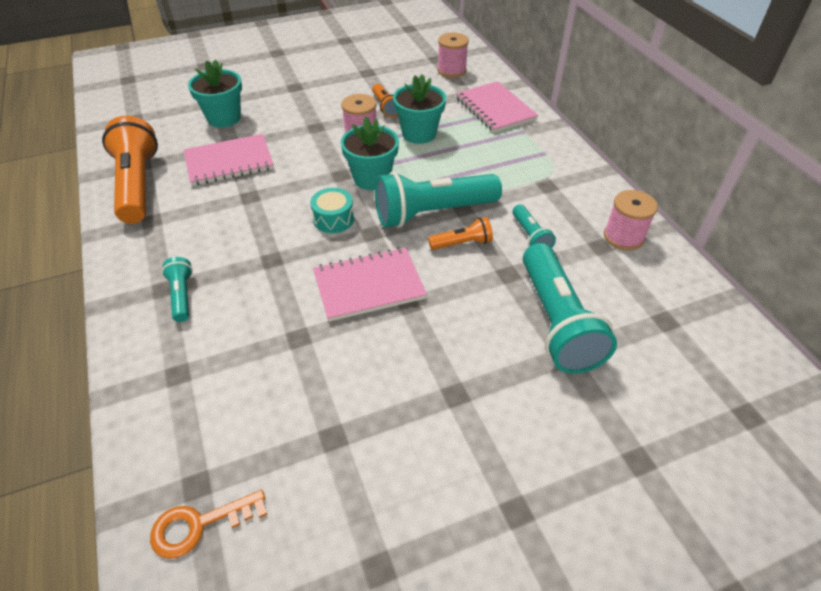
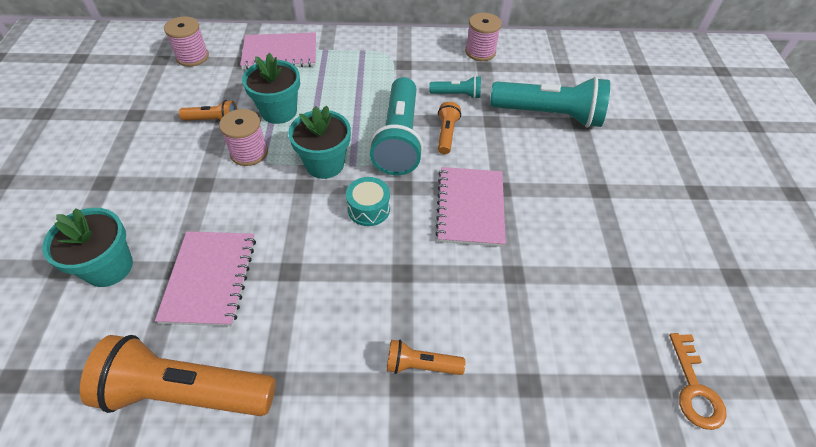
camera: 70 degrees left, 5 degrees up
(182, 295) = (420, 365): turquoise flashlight -> orange flashlight

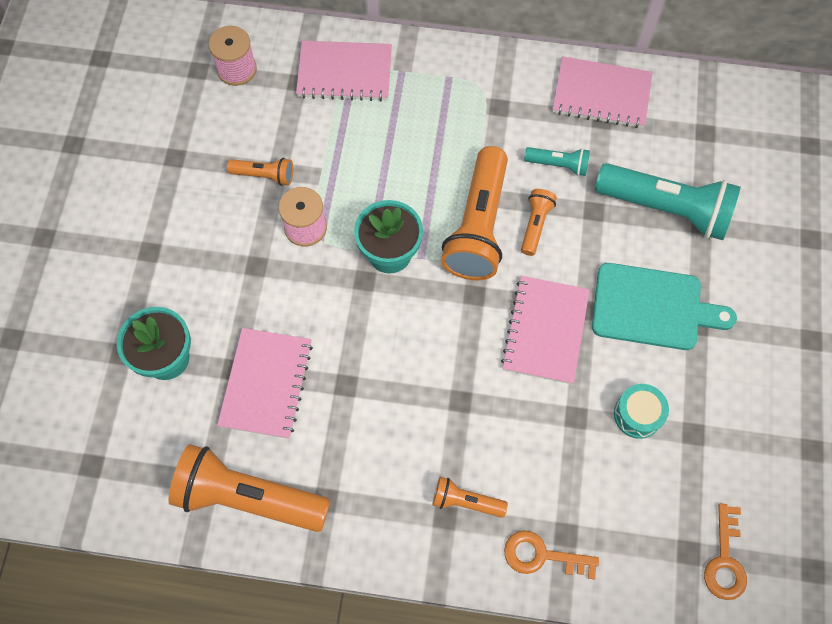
camera: 10 degrees right, 15 degrees up
(279, 111) = (340, 169): turquoise flower pot -> none
(368, 209) = (433, 319): turquoise drum -> turquoise drum (637, 415)
(399, 139) = (478, 227): turquoise flashlight -> orange flashlight
(480, 52) = (601, 94): pink spool -> pink notebook
(510, 410) = (542, 555): none -> orange key
(558, 181) = (652, 307): none -> turquoise cutting board

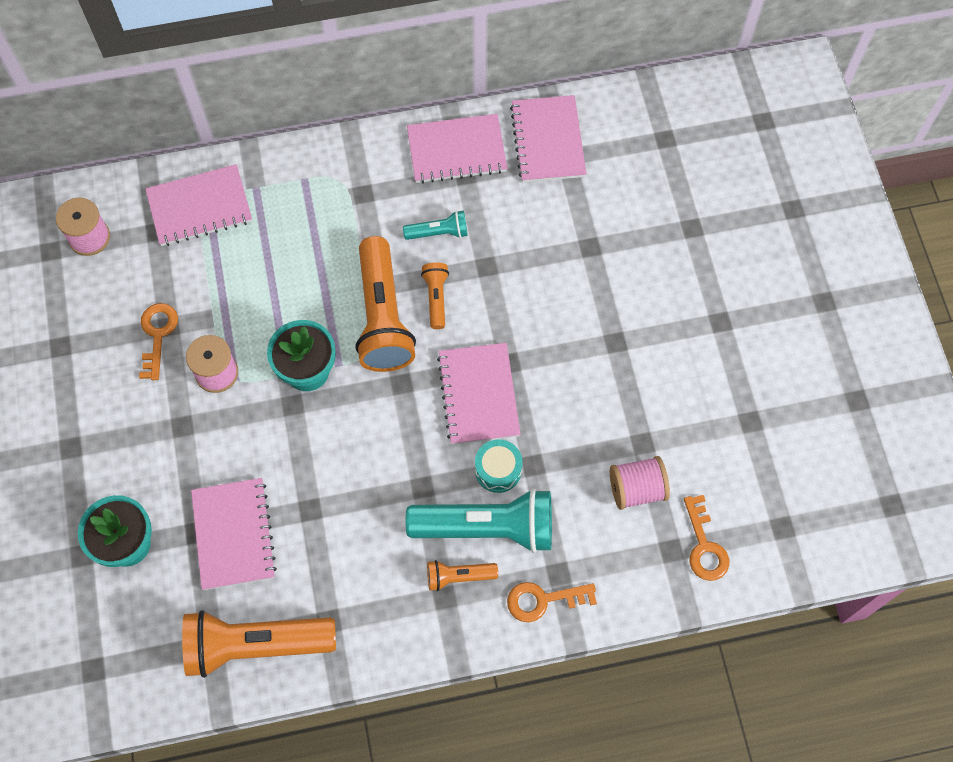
camera: 20 degrees left, 0 degrees up
(265, 175) = (157, 335): orange flashlight -> orange key
(637, 415) = (587, 443): turquoise drum -> turquoise drum (498, 470)
(652, 307) = (569, 340): turquoise cutting board -> none
(666, 209) = (553, 242): turquoise flashlight -> turquoise flashlight (488, 528)
(673, 477) = (636, 489): none -> pink spool
(693, 112) = (548, 140): none -> pink notebook

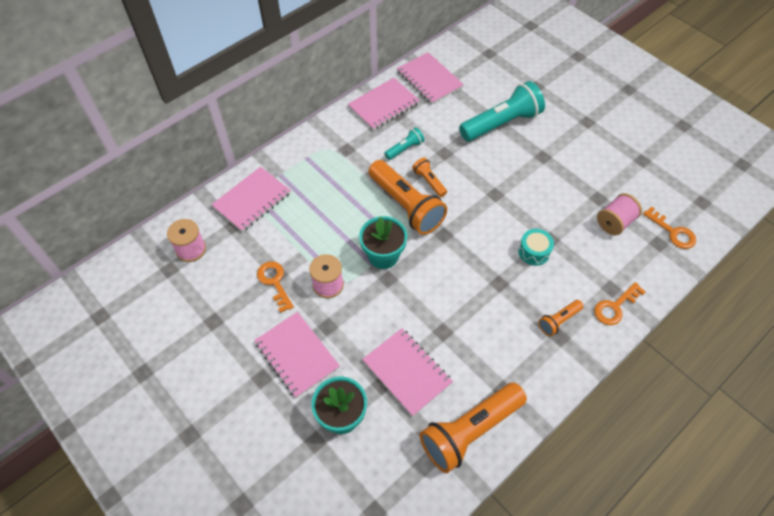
camera: 30 degrees left, 10 degrees down
(479, 395) = (492, 218): pink notebook -> pink notebook (297, 355)
(488, 528) = (553, 285): turquoise flashlight -> turquoise flashlight (502, 123)

